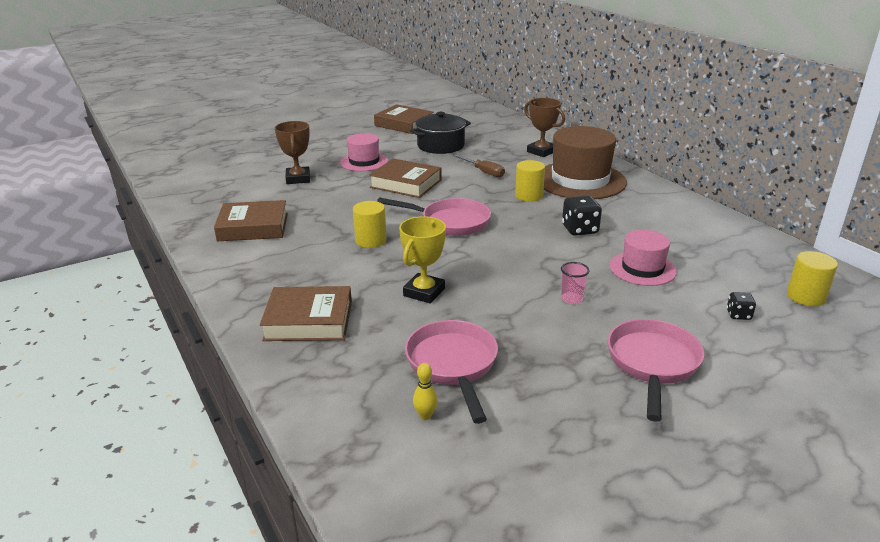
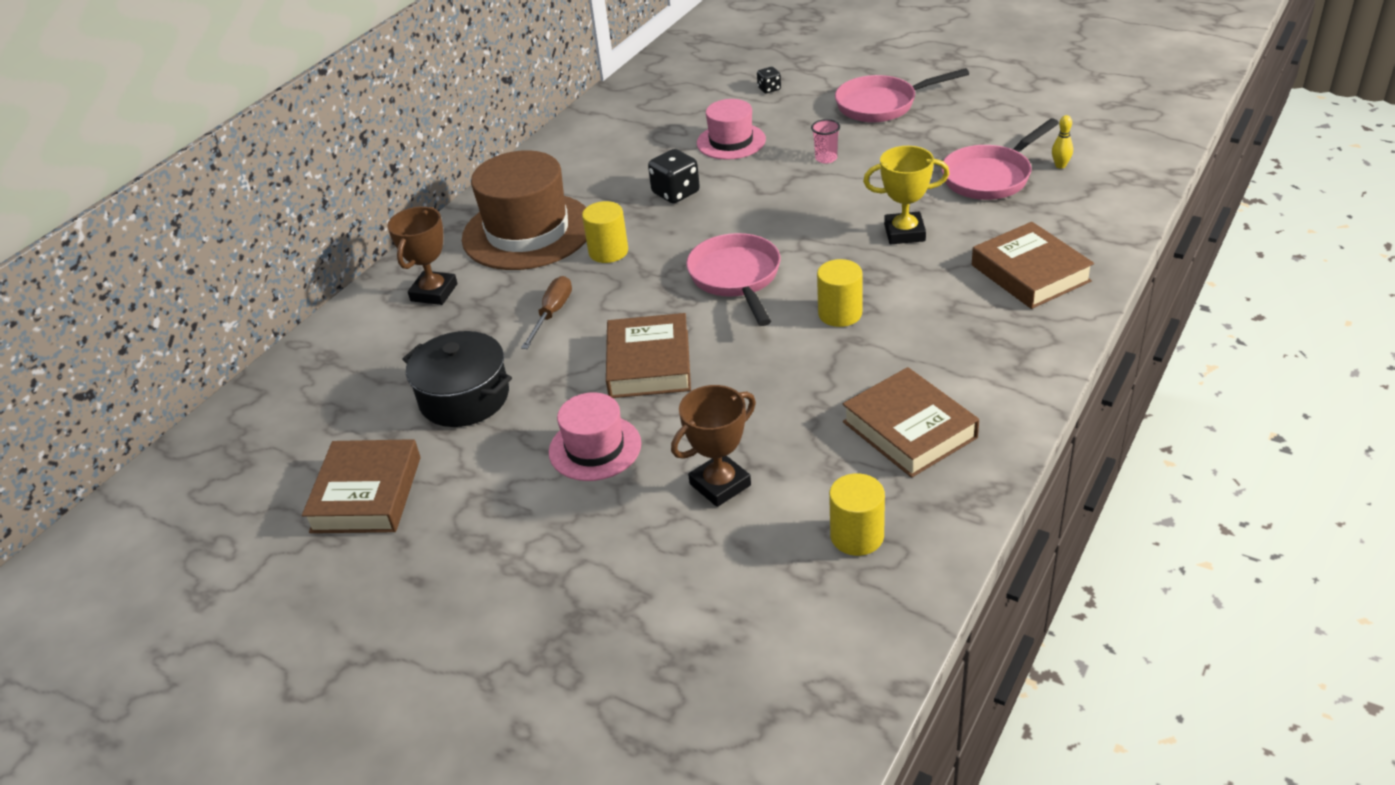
camera: 115 degrees left, 10 degrees up
(805, 296) = (708, 70): yellow cylinder -> yellow cylinder (857, 536)

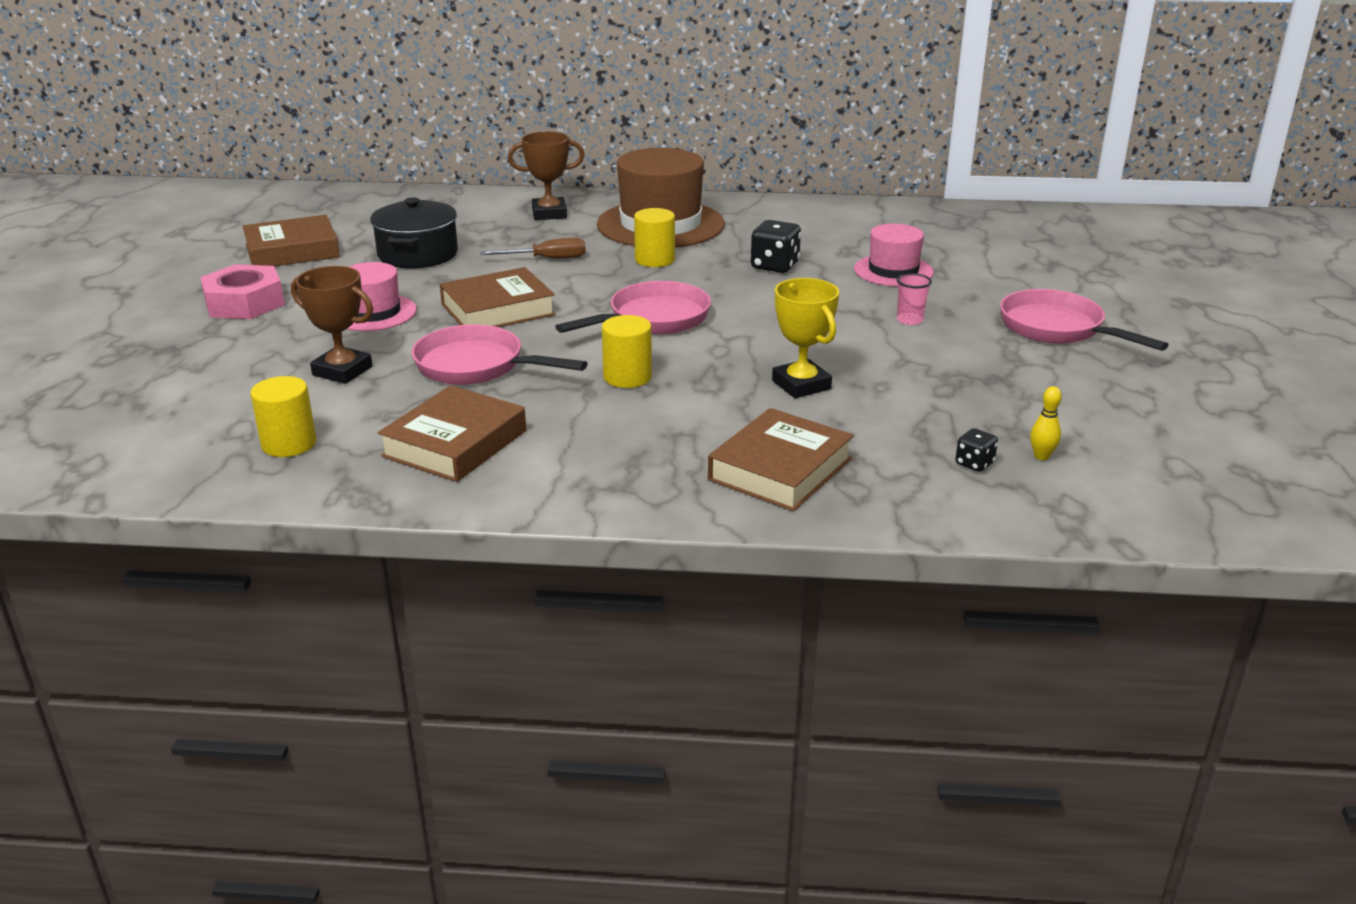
camera: 60 degrees right, 10 degrees down
(492, 546) = (245, 303): none -> pink nut
(769, 89) = (1019, 268): black dice -> black dice (974, 464)
(990, 177) = (967, 415): pink pan -> pink pan (477, 366)

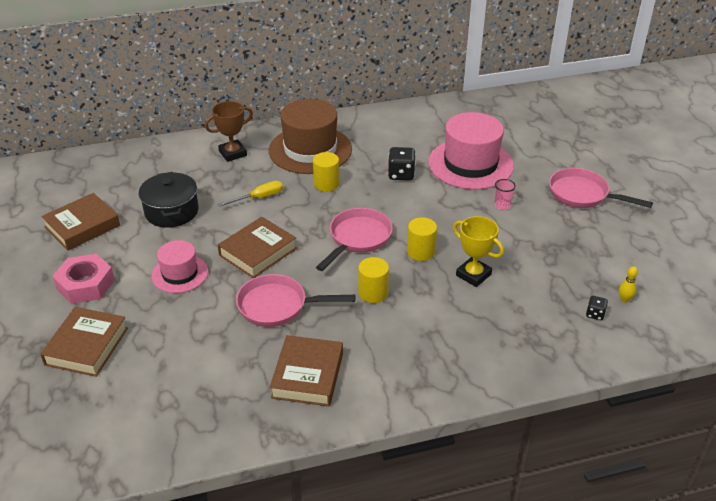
camera: 20 degrees left, 10 degrees up
(289, 444) = (206, 403): yellow cylinder -> yellow cylinder (421, 252)
(342, 371) = (196, 331): brown trophy -> none
(547, 259) = (259, 198): brown screwdriver -> yellow screwdriver
(780, 469) = (500, 346): brown book -> brown book (87, 346)
(893, 271) = (470, 164): pink hat -> pink hat, size x1.77

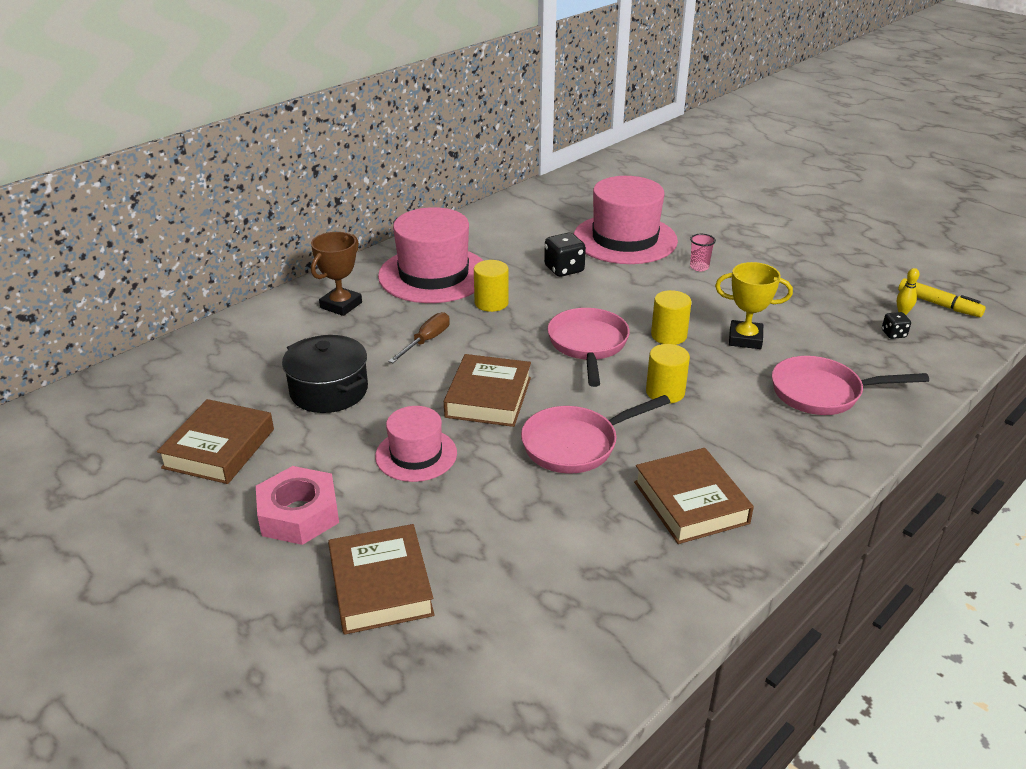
camera: 30 degrees left, 5 degrees down
(259, 198) = (426, 341): yellow screwdriver -> brown screwdriver
(310, 150) = (433, 275): brown hat -> pink hat
(582, 195) = (762, 235): pink pan -> pink pan (822, 393)
(664, 304) = (938, 304): none -> yellow marker

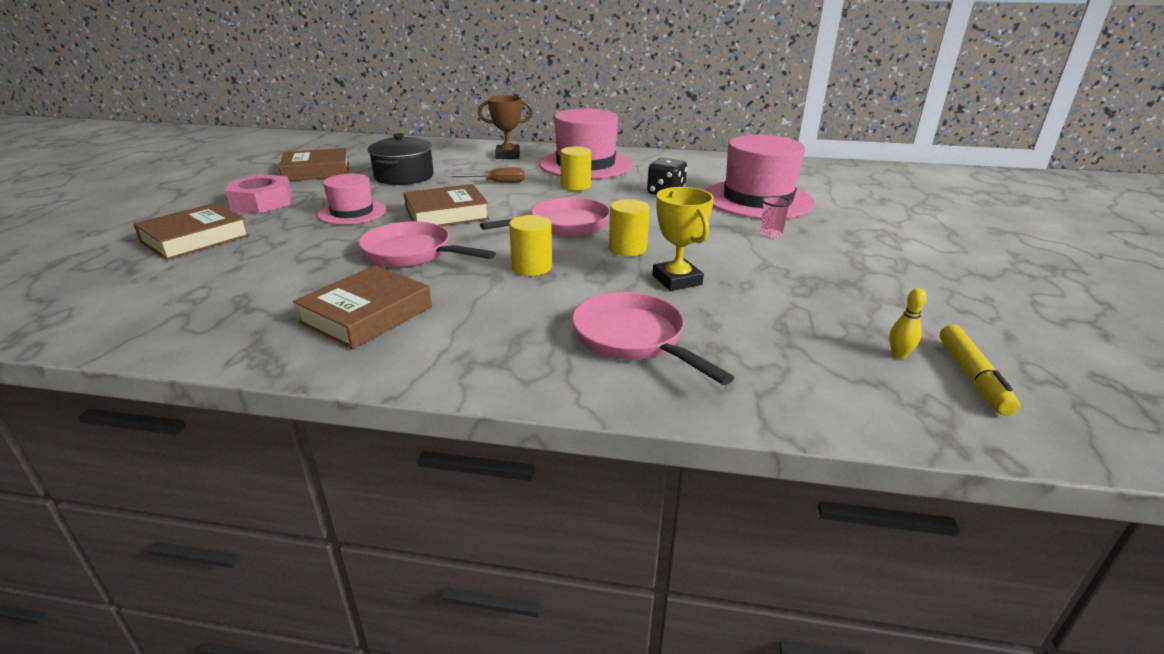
camera: 55 degrees right, 5 degrees down
(893, 334) = (834, 358): black dice -> none

